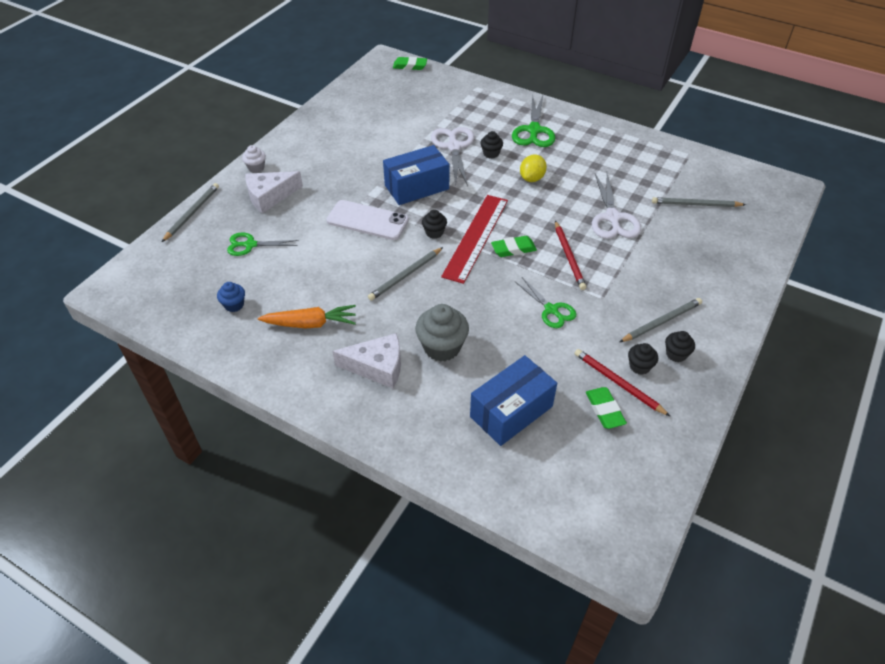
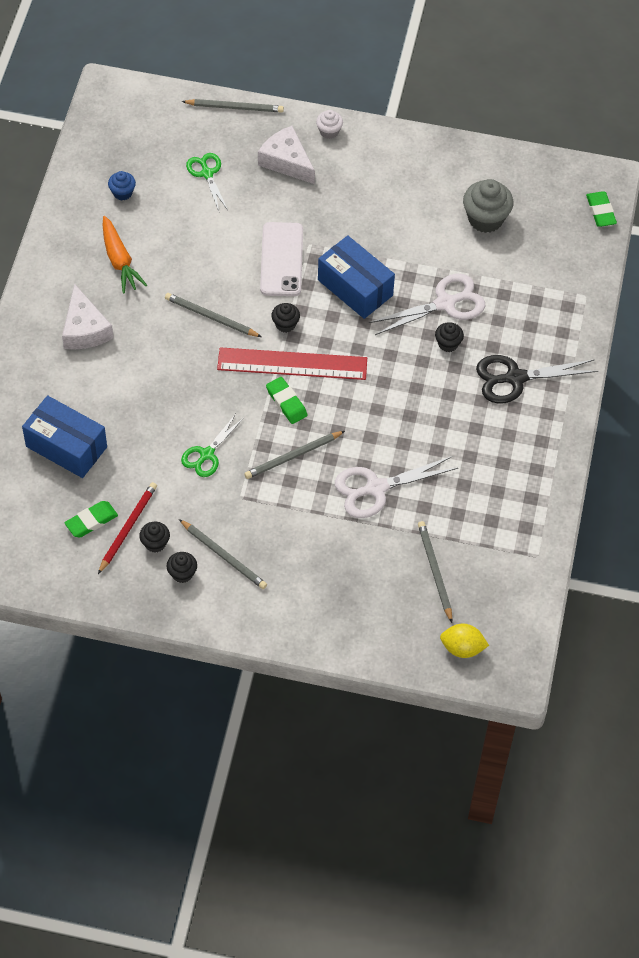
camera: 70 degrees right, 10 degrees up
(442, 347) = (125, 373): grey cupcake -> grey cupcake (485, 219)
(532, 178) = (417, 395): yellow lemon -> yellow lemon (462, 648)
(534, 130) = (515, 378): green scissors -> black scissors
(569, 257) = (293, 456): red pencil -> grey pencil

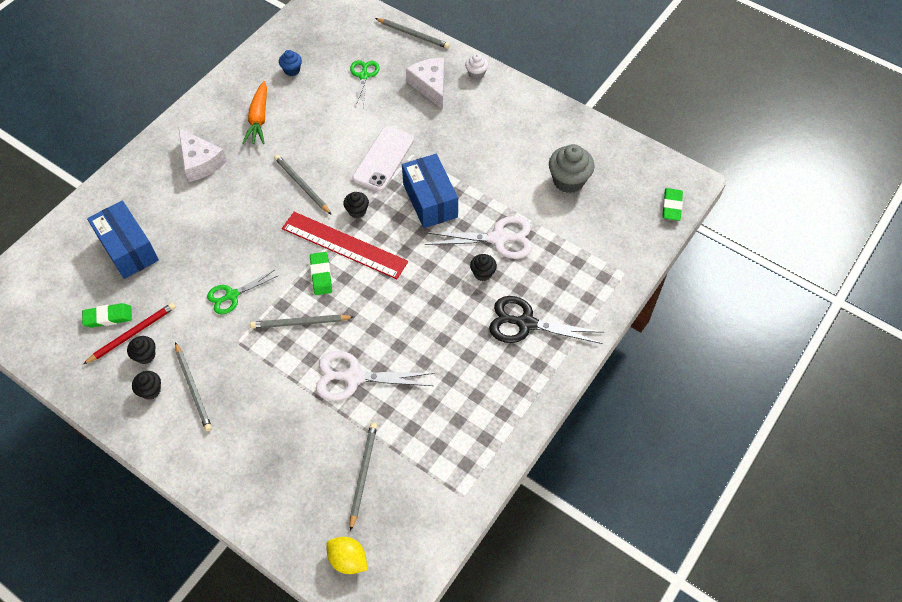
camera: 25 degrees right, 0 degrees up
(85, 329) = (200, 162): white cheese -> white cheese turned 45 degrees counterclockwise

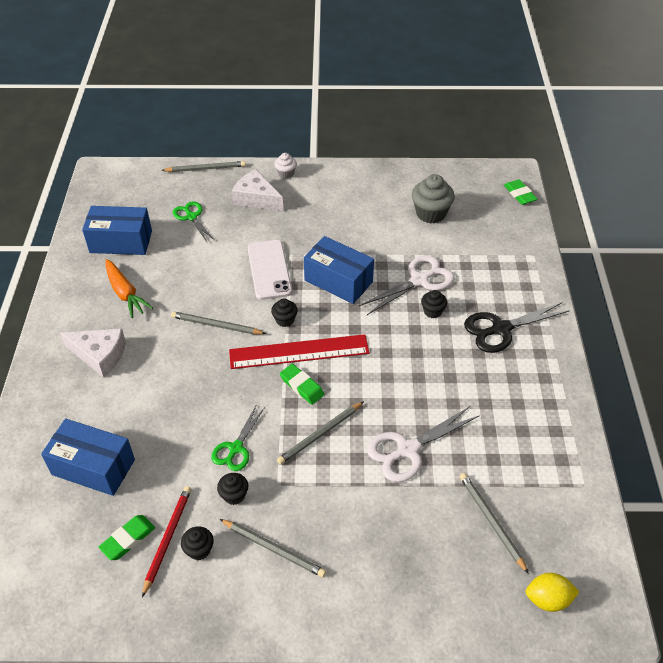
camera: 35 degrees left, 10 degrees down
(150, 390) = (233, 577): black cupcake -> black cupcake (234, 495)
(292, 70) = (121, 242): blue cupcake -> blue box

